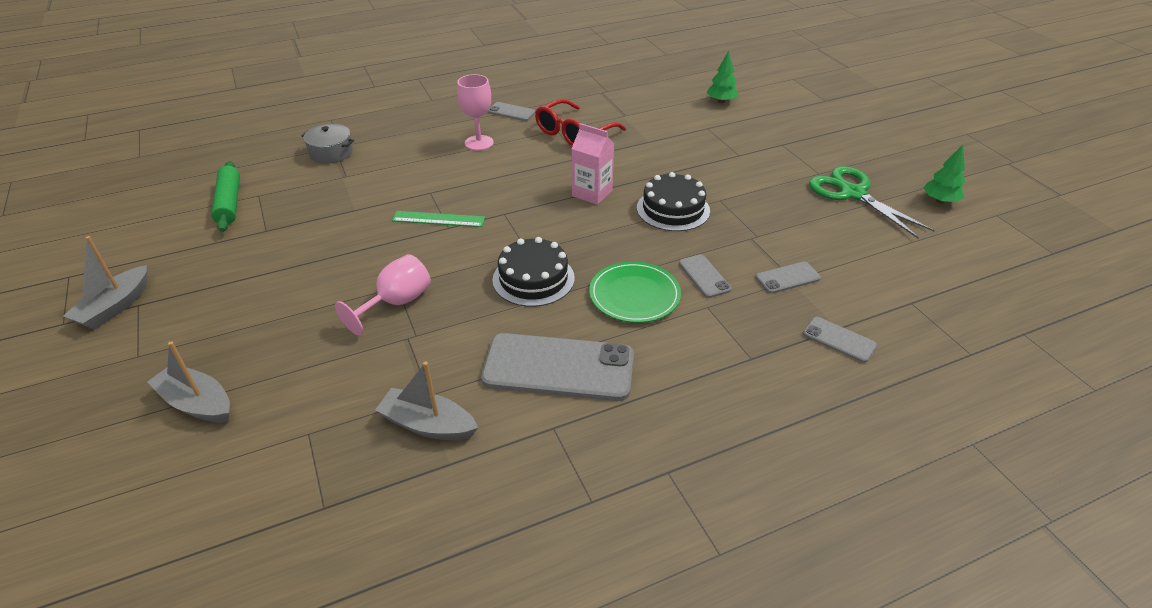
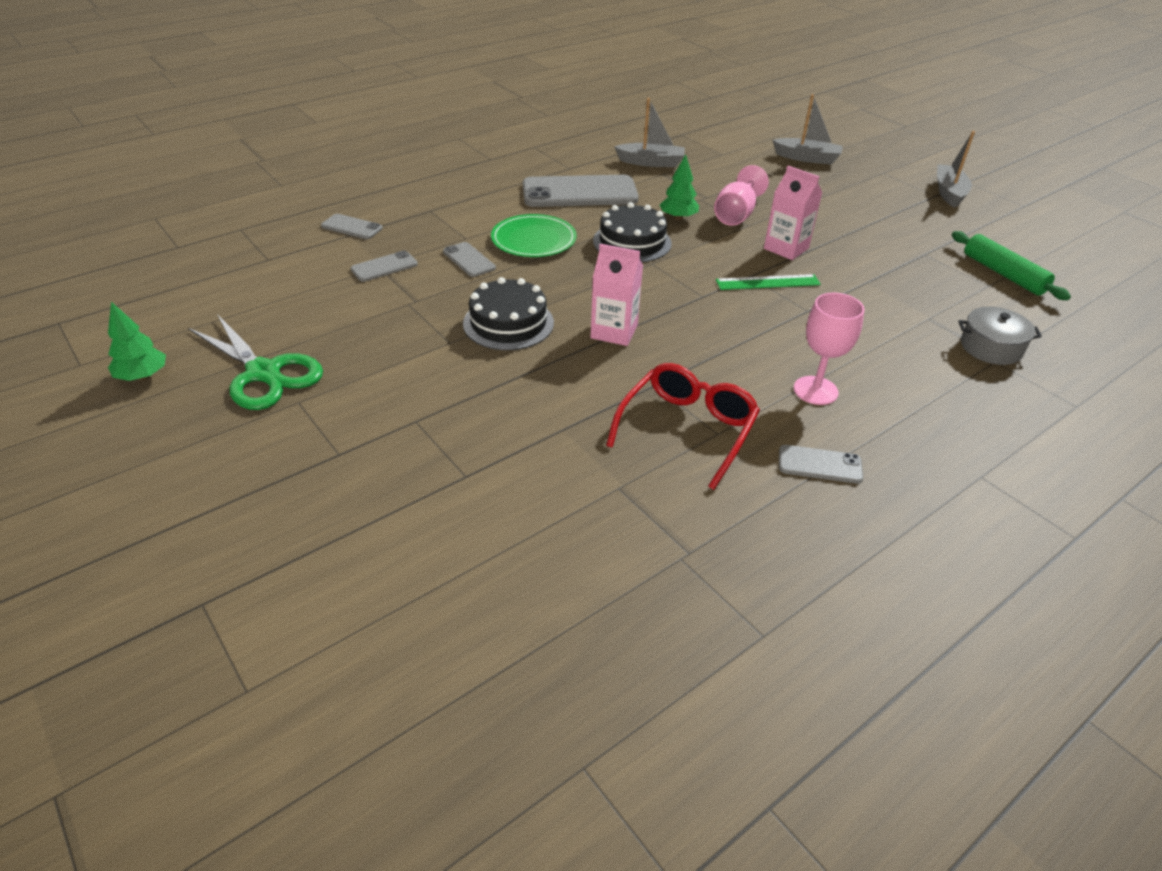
camera: 165 degrees right, 0 degrees up
(387, 252) = (786, 248): none -> pink carton
(721, 101) = (437, 561): green tree -> green tree (678, 218)

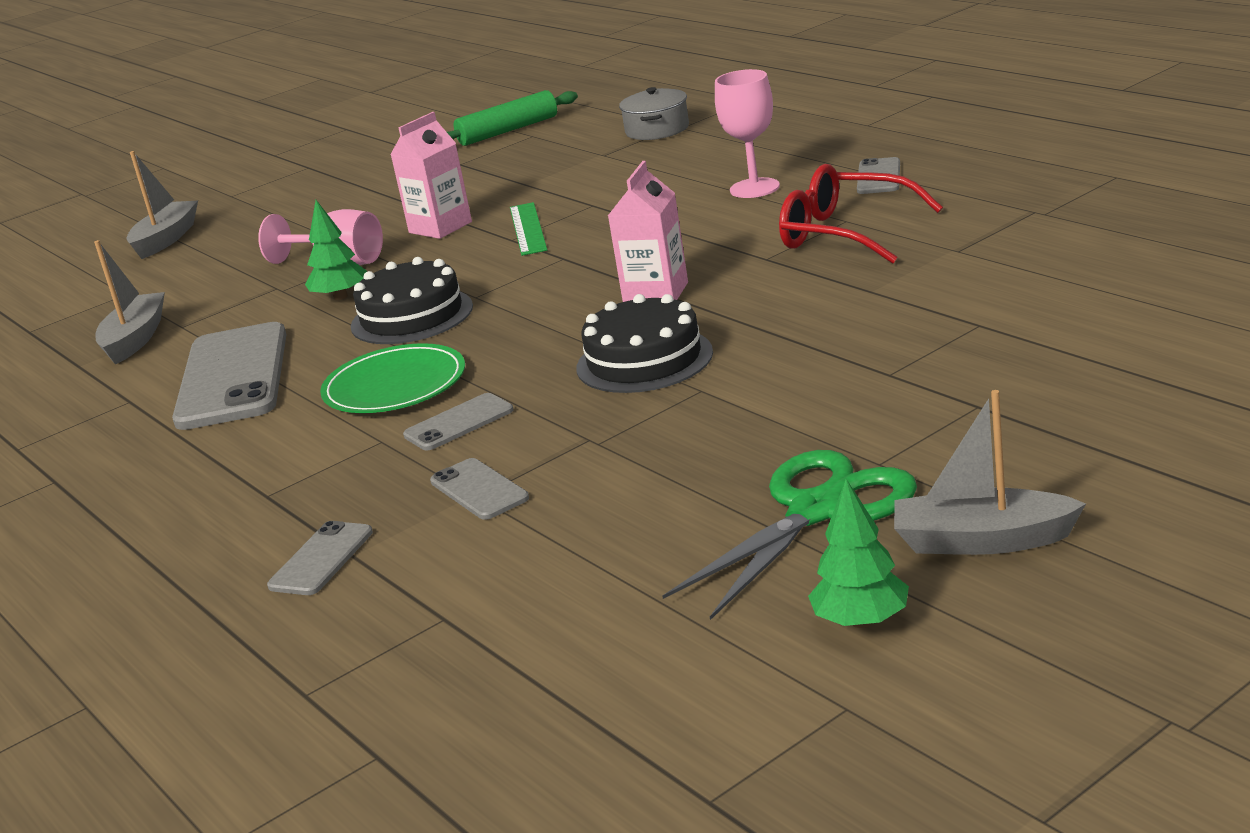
camera: 85 degrees left, 15 degrees down
(949, 193) = (303, 161): grey boat -> grey boat (982, 541)

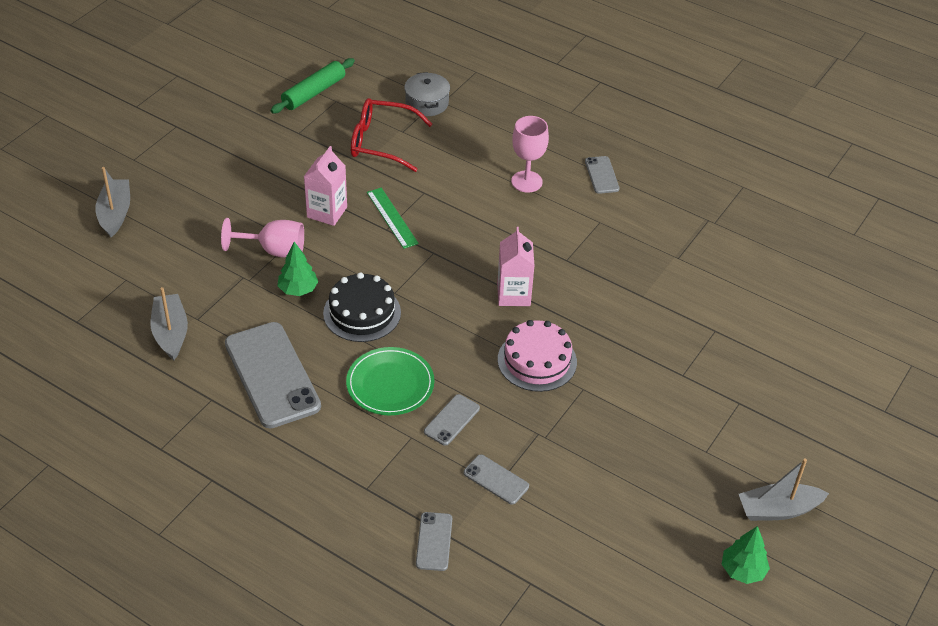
camera: 25 degrees left, 20 degrees up
(644, 360) = (537, 360): black cake -> pink cake
(816, 511) = (689, 490): green scissors -> none
(845, 233) = (605, 236): red glasses -> red glasses (381, 142)

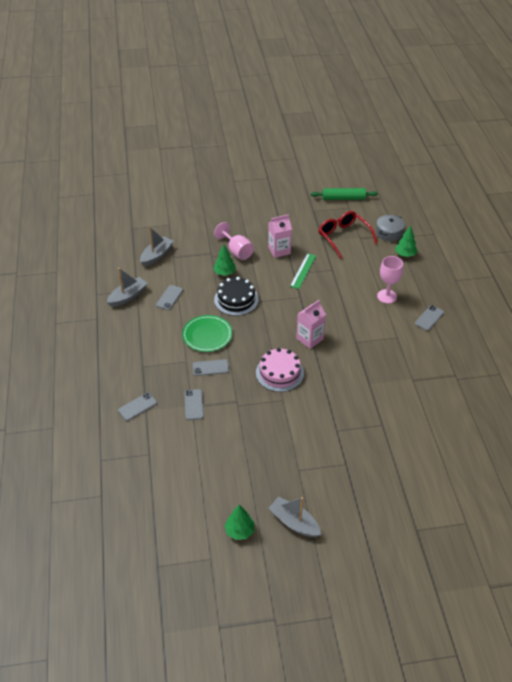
camera: 50 degrees right, 0 degrees up
(115, 213) = (199, 198): grey boat -> grey boat (128, 296)
(272, 375) = (169, 297): grey phone -> grey phone, size x0.47
(479, 117) = (405, 254): none -> green tree

